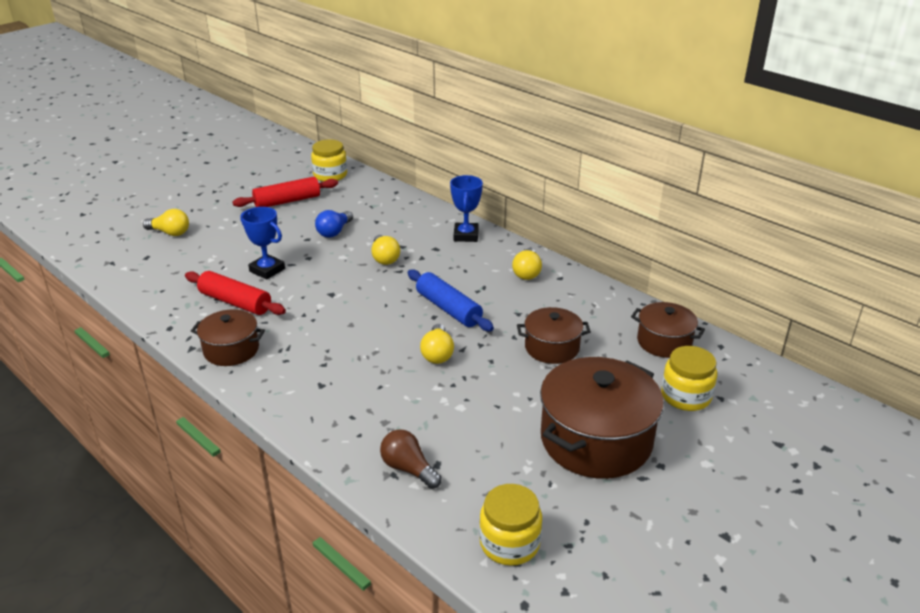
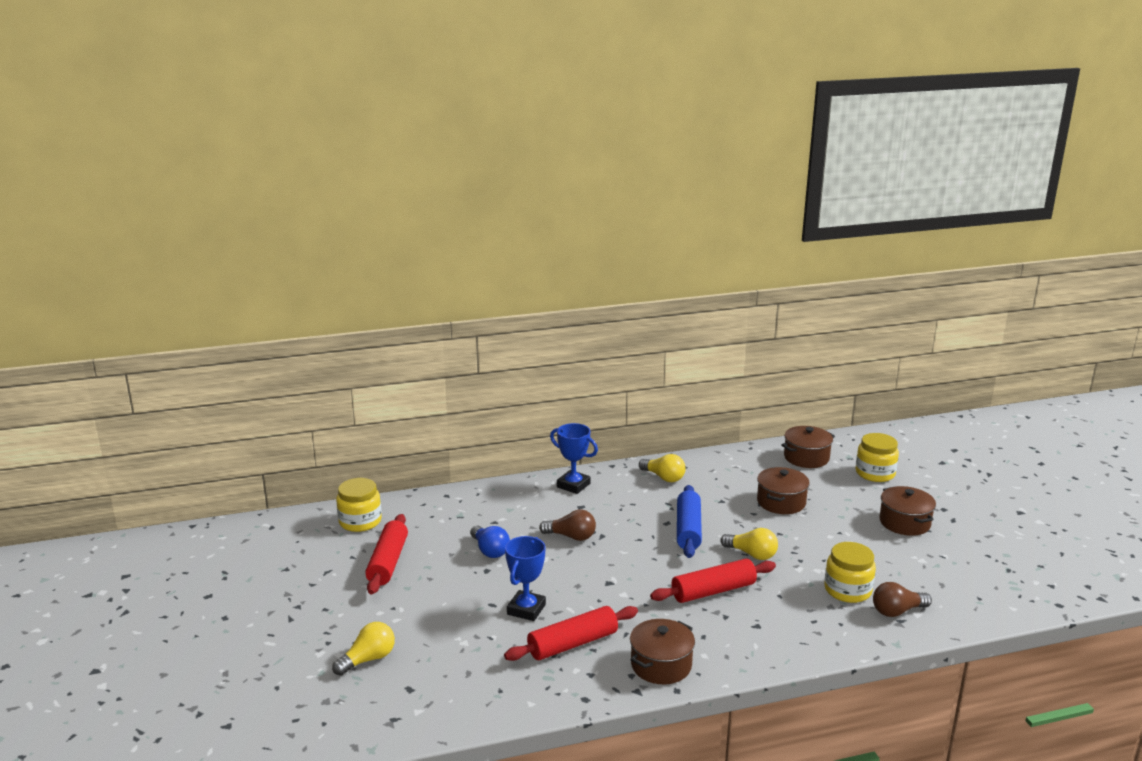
camera: 60 degrees left, 10 degrees down
(267, 270) = (526, 609): blue trophy -> blue trophy turned 45 degrees counterclockwise
(358, 348) = (713, 591): none -> red rolling pin
(384, 258) = (571, 536): yellow light bulb -> brown light bulb
(448, 309) = (688, 529): blue rolling pin -> blue rolling pin turned 75 degrees counterclockwise
(509, 543) = (998, 592): yellow jar -> yellow jar (847, 590)
(596, 440) = (904, 522): brown pot -> brown pot, size x0.56

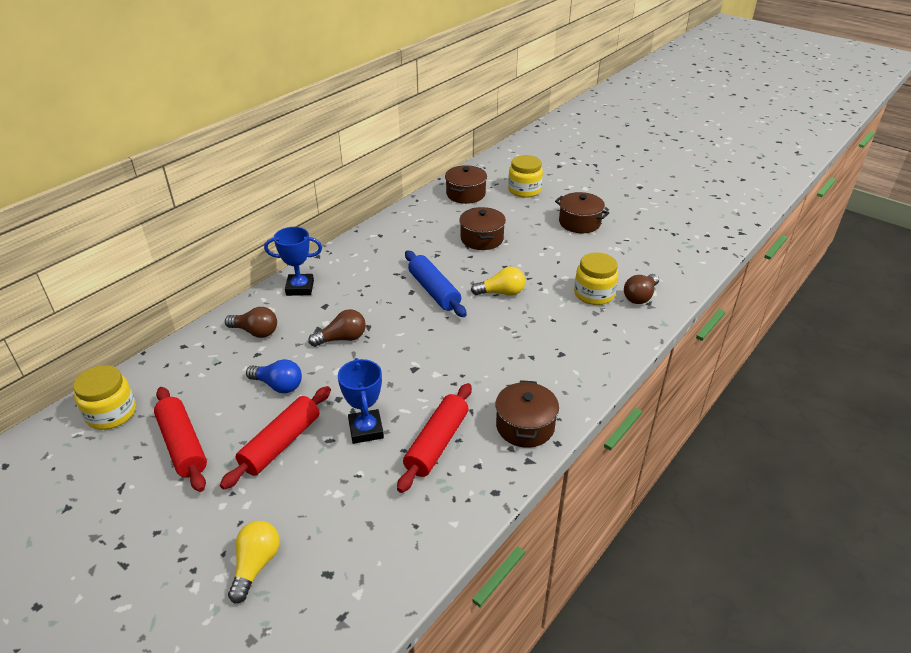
camera: 35 degrees left, 15 degrees up
(508, 505) = (255, 332): none -> brown light bulb
(664, 477) = (372, 251): yellow light bulb -> none
(713, 591) = (503, 338): red rolling pin -> red rolling pin (281, 444)

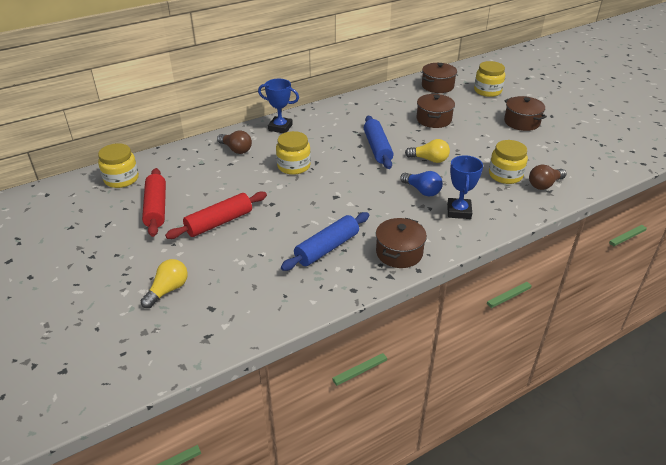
camera: 20 degrees right, 0 degrees up
(278, 385) = (235, 186): blue light bulb -> blue light bulb (422, 191)
(342, 338) = (293, 166): brown light bulb -> yellow jar
(366, 430) = (281, 227): blue trophy -> blue trophy (459, 211)
(437, 443) = (327, 248): red rolling pin -> blue rolling pin

